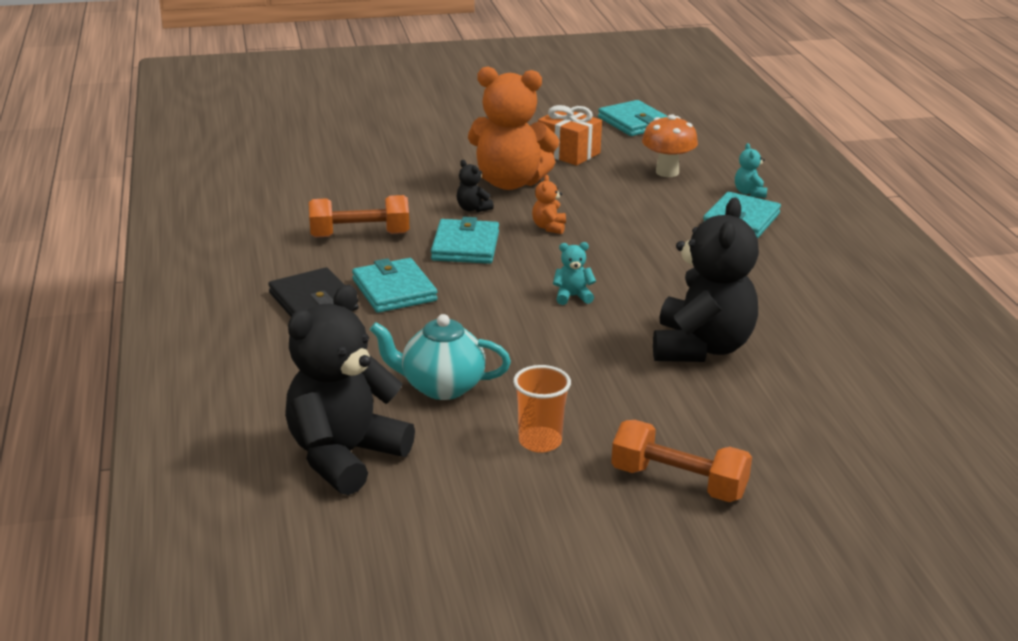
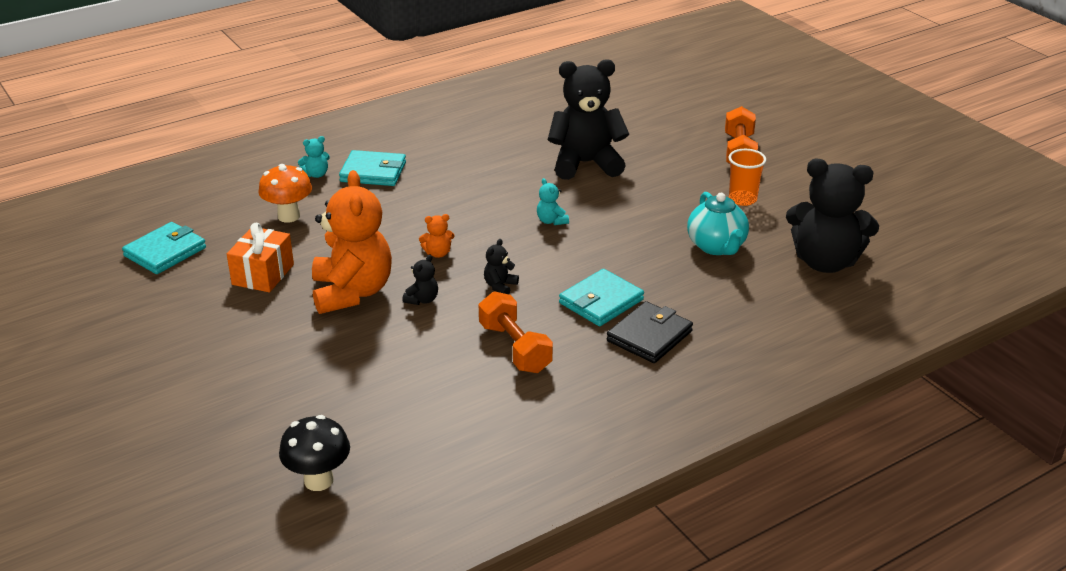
camera: 110 degrees left, 5 degrees up
(277, 144) = (318, 480): none -> black mushroom
(465, 246) = (500, 286): turquoise wallet -> black teddy bear

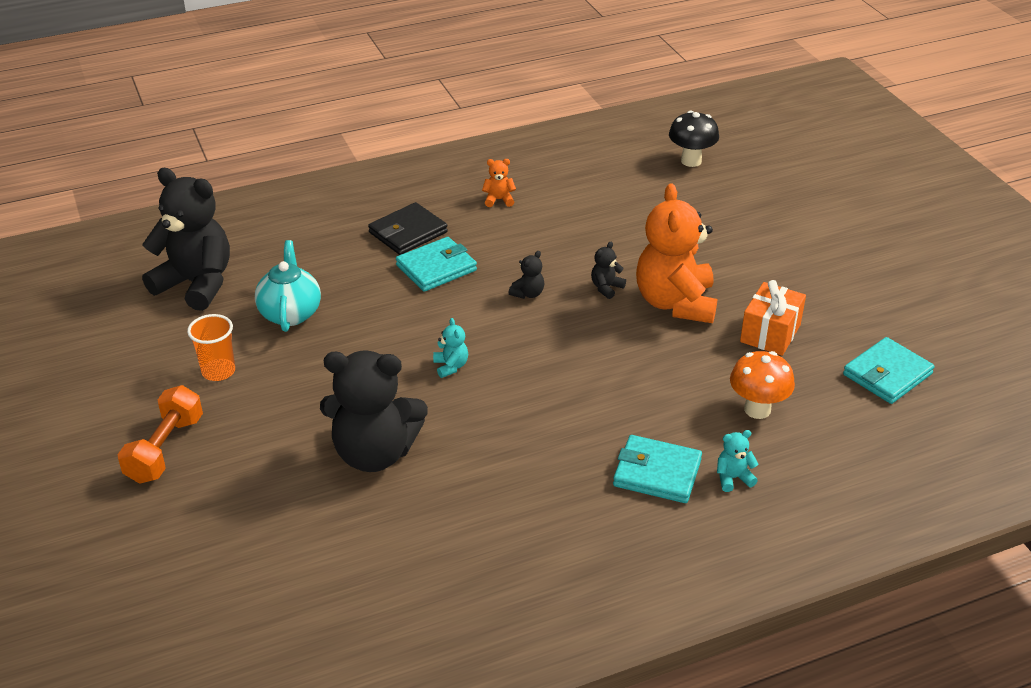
camera: 170 degrees left, 5 degrees up
(438, 253) = (585, 338): orange teddy bear -> orange teddy bear (499, 200)
(515, 348) = (528, 235): orange dumbbell -> none

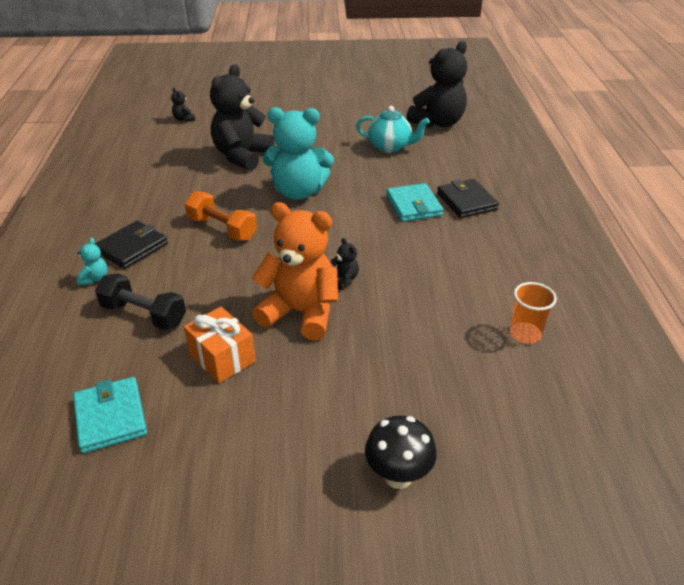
camera: 110 degrees right, 0 degrees up
(165, 449) = (295, 105): orange dumbbell -> orange dumbbell (222, 229)
(218, 371) = (348, 122): orange cup -> orange cup (525, 334)
(451, 366) = (298, 192): turquoise teddy bear -> turquoise teddy bear, size x2.50
(499, 200) = (501, 253): orange teddy bear -> none
(528, 293) = (359, 239): black teddy bear -> black teddy bear (184, 119)
(657, 473) = (132, 247): turquoise wallet -> black wallet
(691, 161) = (548, 408): black mushroom -> black mushroom (398, 476)
(757, 409) = (144, 315): orange mushroom -> black dumbbell

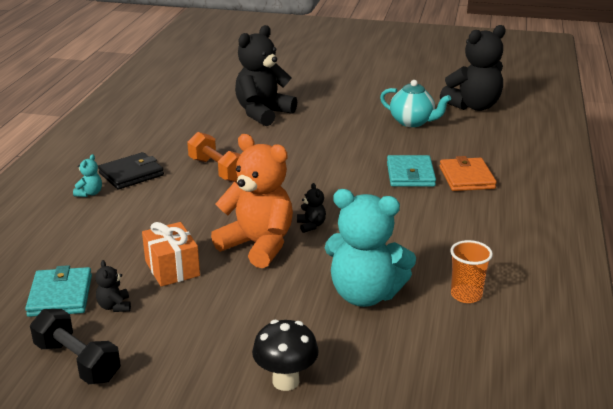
camera: 15 degrees right, 10 degrees down
(144, 315) = (119, 226): black dumbbell -> black dumbbell (77, 362)
(184, 119) = (222, 77): black teddy bear -> black teddy bear (114, 306)
(298, 192) = (302, 149): turquoise teddy bear -> turquoise teddy bear (365, 294)
(466, 201) = (466, 178): black wallet -> orange wallet

